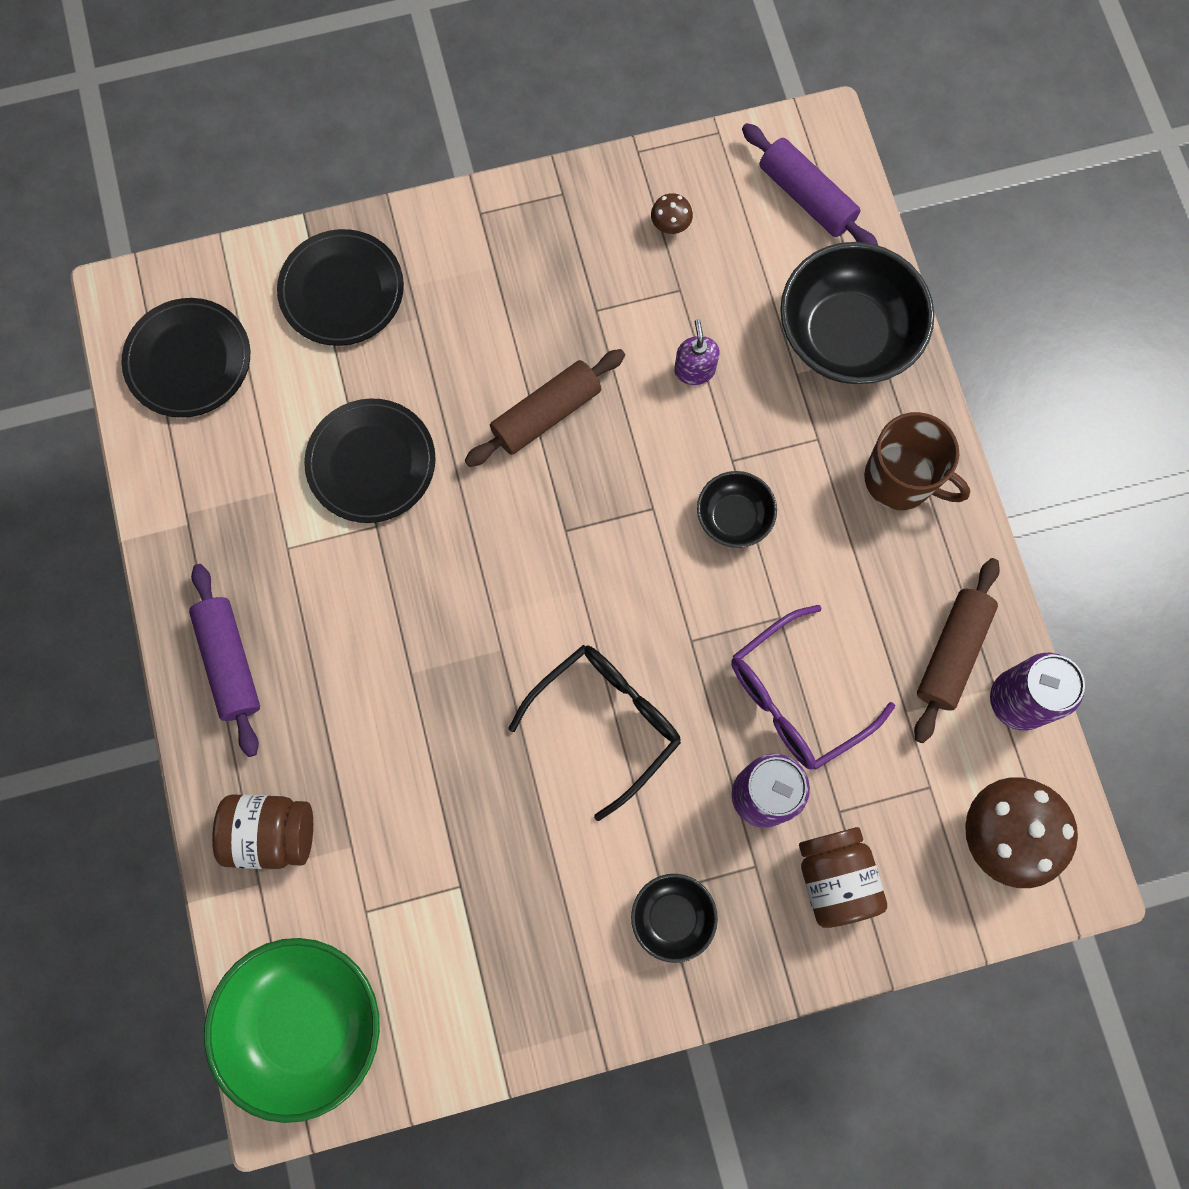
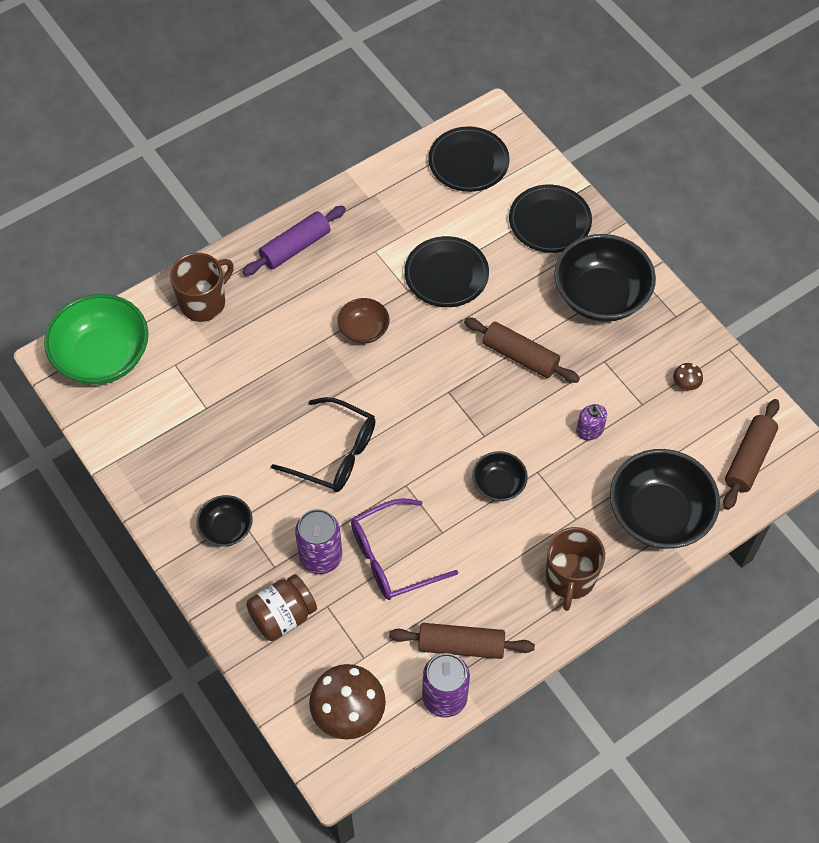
camera: 70 degrees right, 15 degrees down
(271, 833) = (204, 302): brown jar -> brown mug
(417, 611) = (363, 330): none -> brown bowl
(492, 273) = (600, 295): none -> black bowl
(694, 370) = (590, 430): purple soap dispenser -> purple soap dispenser turned 90 degrees clockwise
(795, 698) = (392, 557): purple glasses -> purple glasses turned 60 degrees counterclockwise
(806, 197) = (749, 459): purple rolling pin -> brown rolling pin

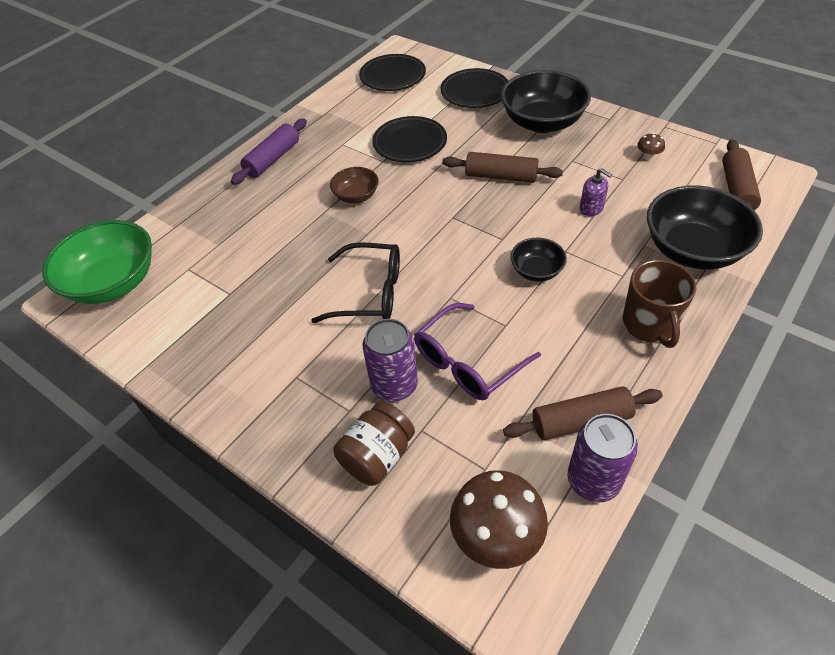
camera: 15 degrees left, 10 degrees down
(204, 302) = (202, 217): brown mug -> none
(226, 528) = (284, 391): black bowl -> none

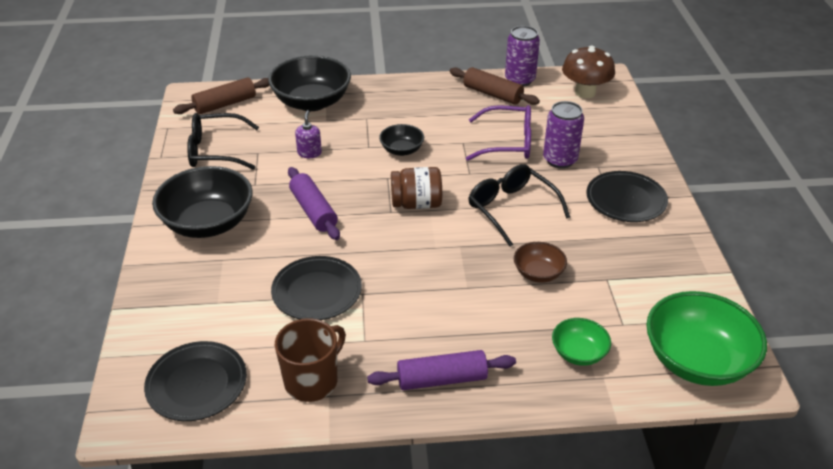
camera: 135 degrees left, 10 degrees down
(203, 228) = (578, 353): none -> green bowl
(356, 196) = (426, 280): brown bowl -> brown bowl (538, 273)
(377, 456) = (605, 142): brown jar -> brown jar (416, 204)
(475, 92) = (184, 294): black plate -> black plate (626, 200)
(501, 176) = (313, 211): brown rolling pin -> purple rolling pin
(648, 156) = (215, 151): brown mushroom -> black glasses
(649, 325) = (397, 96): brown mug -> brown mug (312, 381)

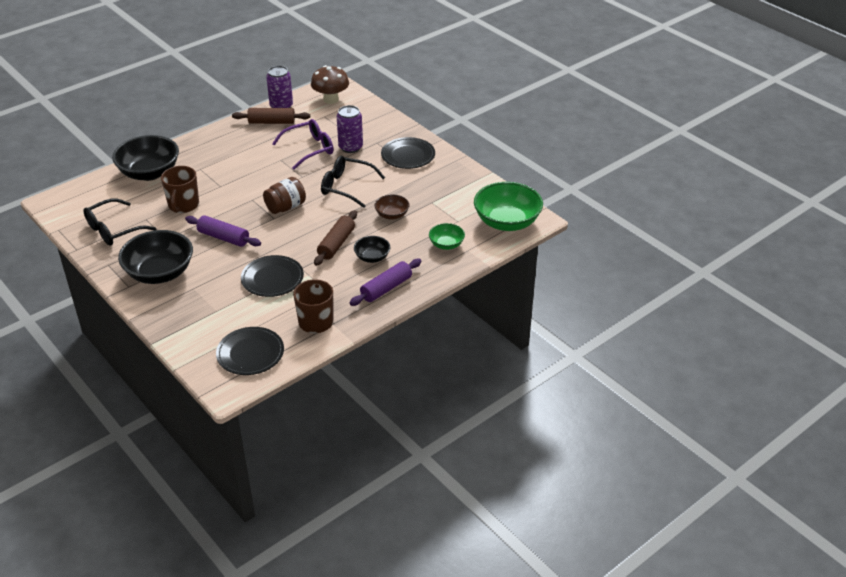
camera: 35 degrees left, 0 degrees up
(225, 104) = (85, 198): brown rolling pin -> brown rolling pin (336, 244)
(309, 153) = (183, 205): purple soap dispenser -> brown mug
(402, 150) = (245, 179): black bowl -> black bowl (372, 257)

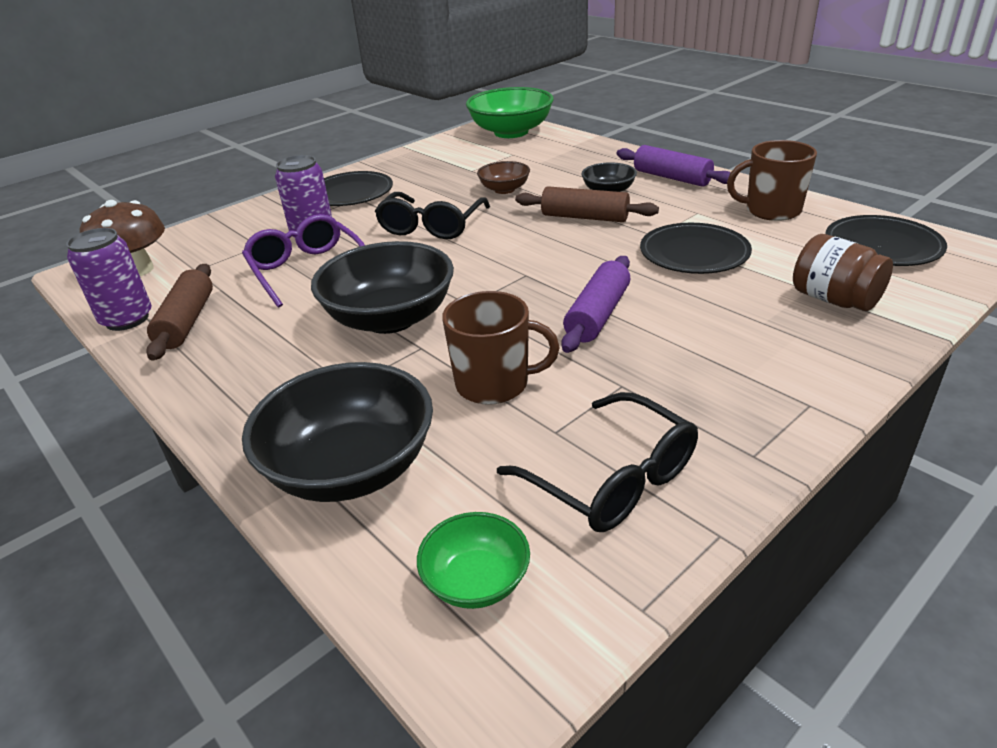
camera: 90 degrees left, 5 degrees down
(160, 273) = (742, 370): black bowl -> black bowl (390, 318)
(286, 207) = (491, 268): brown jar -> brown jar (834, 299)
(446, 244) = (565, 155): green bowl -> green bowl (476, 580)

